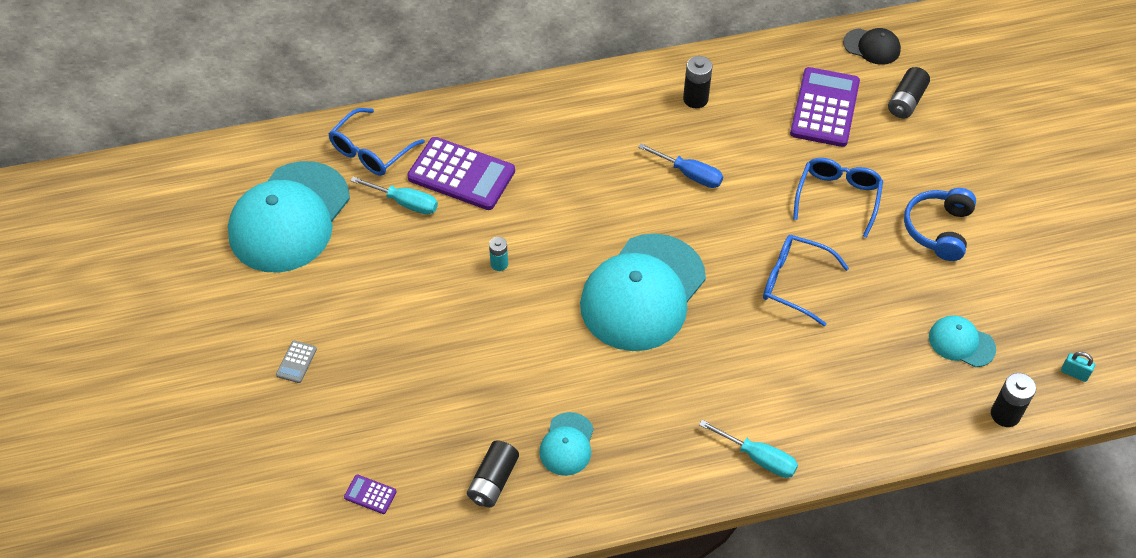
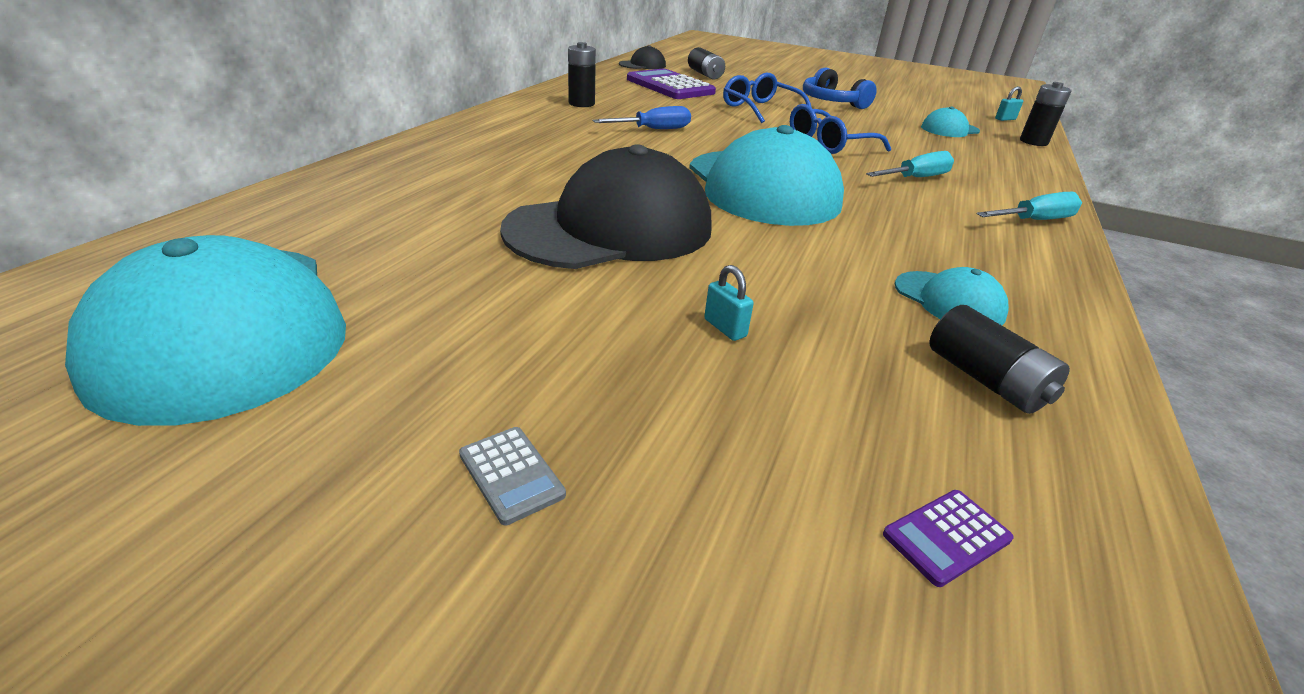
camera: 55 degrees left, 20 degrees down
(371, 151) = (287, 223): blue glasses -> none
(404, 202) = (410, 238): turquoise screwdriver -> turquoise screwdriver (916, 178)
(444, 367) = (725, 328): none -> turquoise padlock
(461, 174) = (448, 196): purple calculator -> none
(499, 264) = (611, 228): turquoise battery -> black cap

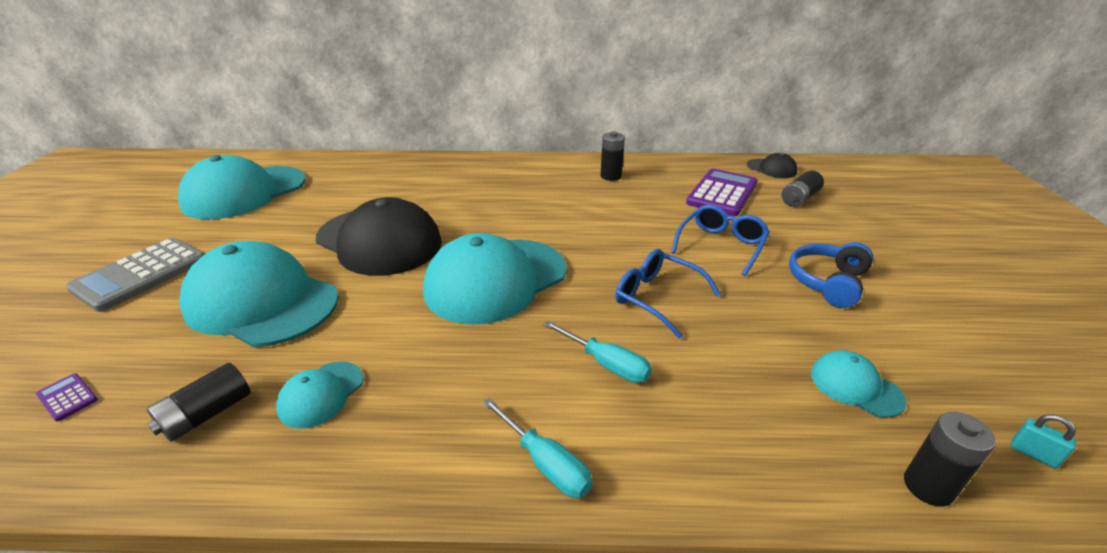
camera: 70 degrees right, 0 degrees up
(511, 474) = (141, 274): grey calculator -> grey calculator, size x2.40
(653, 129) = (584, 213): blue screwdriver -> none
(725, 328) = (262, 302): turquoise padlock -> turquoise cap

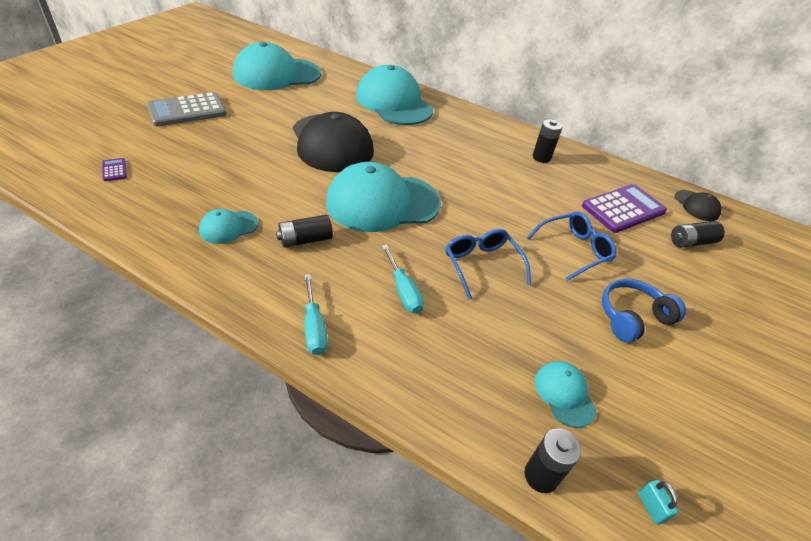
camera: 25 degrees right, 10 degrees up
(207, 414) = (168, 210): black battery -> black battery (305, 240)
(262, 302) = (236, 156): turquoise cap -> turquoise cap (394, 103)

